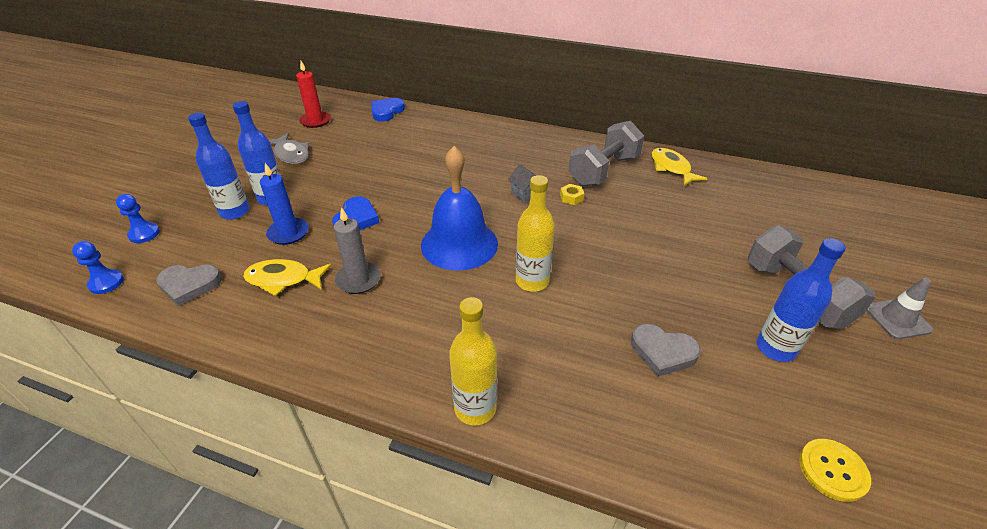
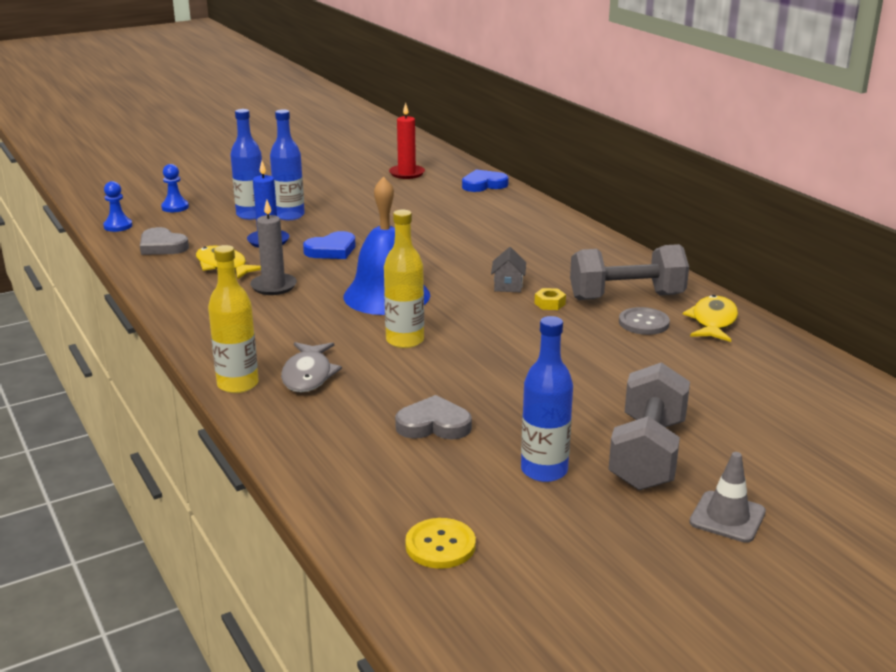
camera: 40 degrees right, 15 degrees down
(291, 154) = (349, 191): grey fish -> grey fish (308, 375)
(641, 187) = (643, 323): none -> grey button
(662, 352) = (433, 425): grey heart -> grey heart turned 120 degrees clockwise

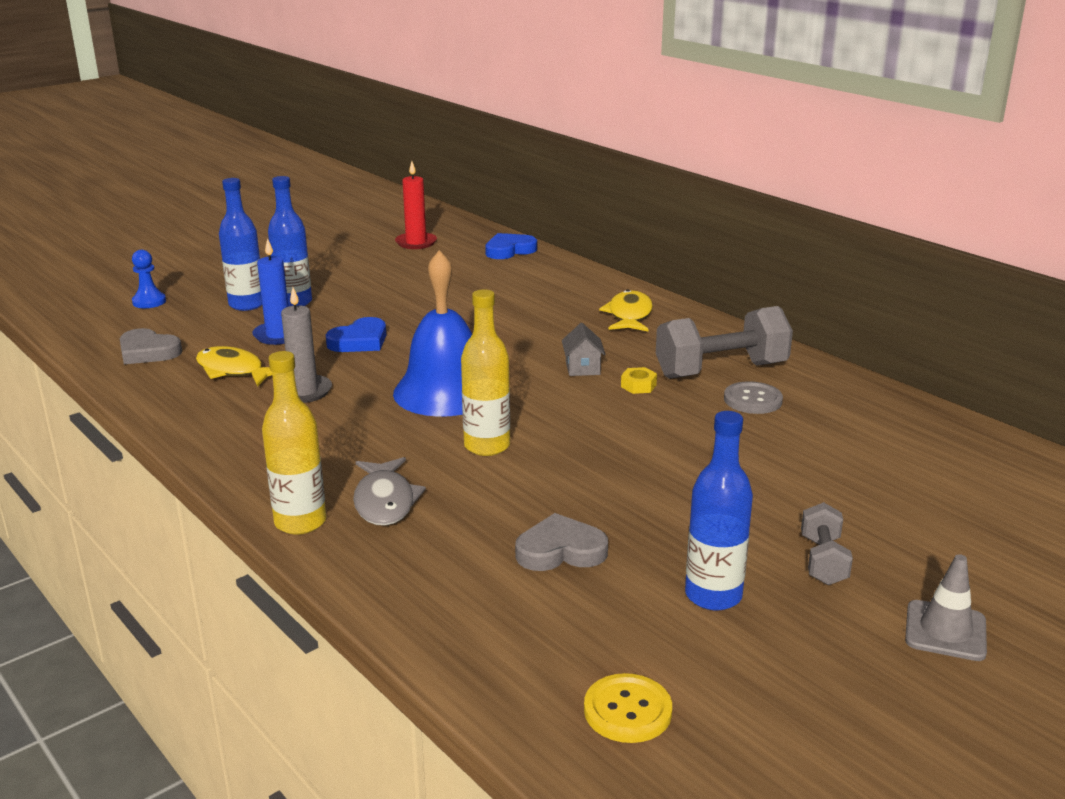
camera: 10 degrees left, 0 degrees up
(118, 226) = (83, 330): blue pawn -> none
(647, 454) = (823, 561): grey dumbbell -> grey dumbbell, size x0.53
(713, 322) = (827, 392): yellow fish -> yellow fish (629, 315)

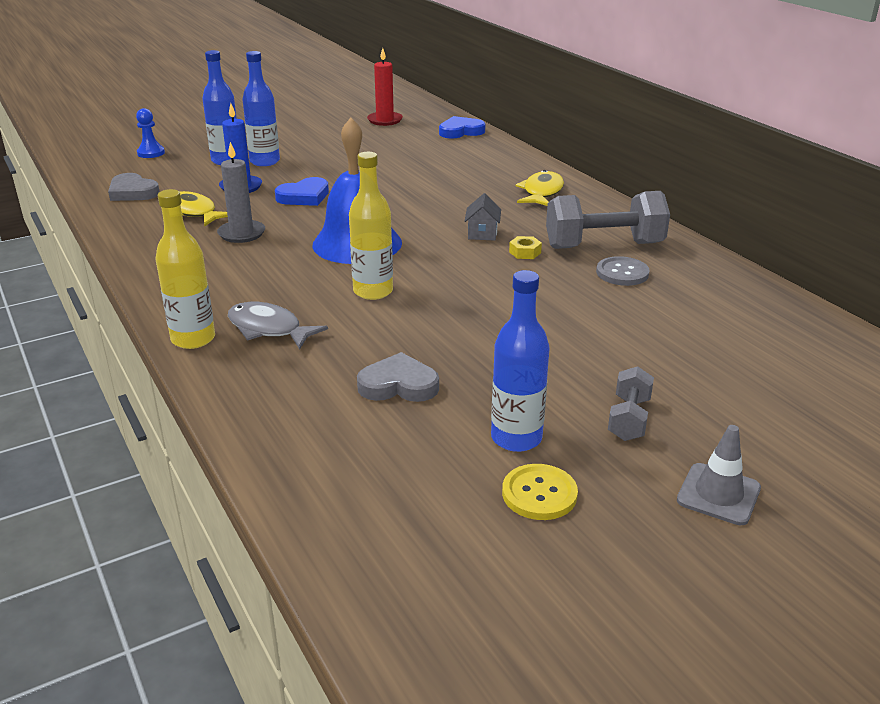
camera: 10 degrees right, 5 degrees up
(385, 501) = (269, 329): grey fish -> grey fish turned 120 degrees clockwise
(627, 710) = (399, 528): yellow button -> yellow button (539, 494)

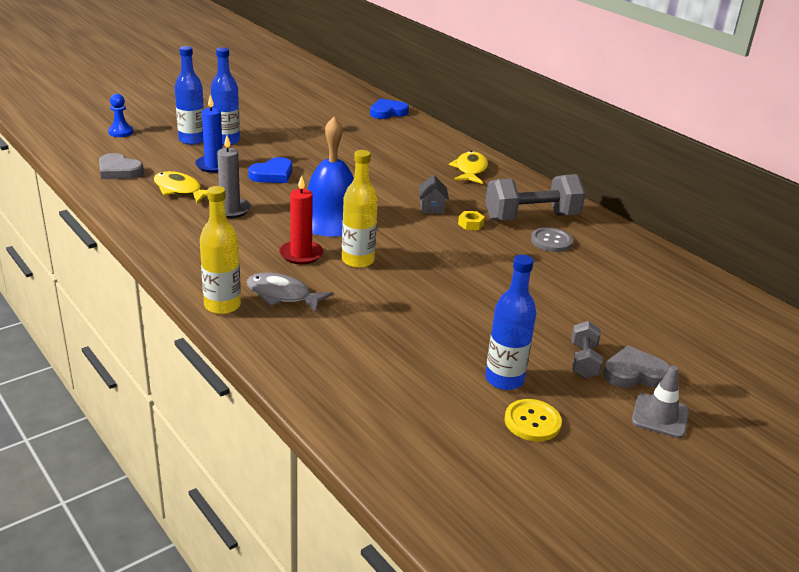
camera: 10 degrees left, 0 degrees up
(385, 120) = (319, 101): red candle -> red candle (301, 254)
(398, 385) = (402, 340): grey heart -> grey heart (634, 373)

